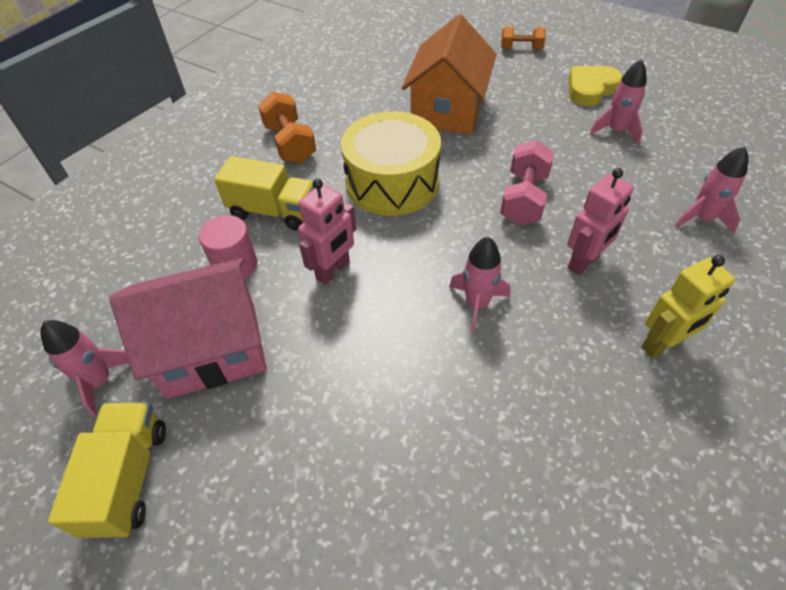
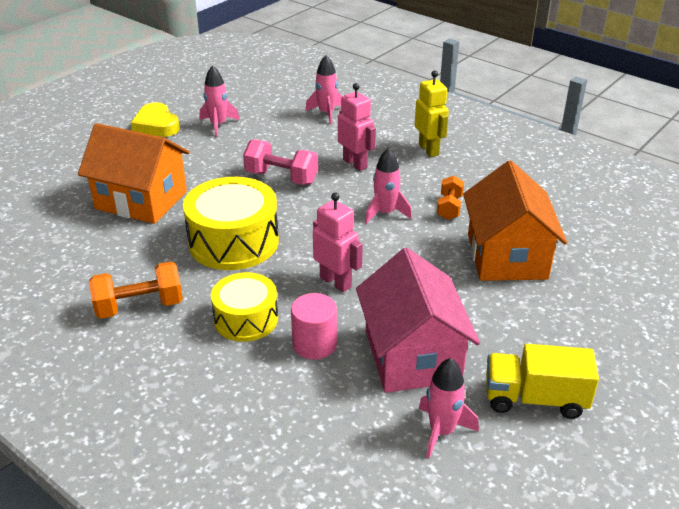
camera: 85 degrees left, 15 degrees down
(273, 211) = (246, 319): yellow truck -> yellow drum
(406, 454) = (507, 256): none -> orange house
(521, 48) = (66, 147): orange dumbbell -> orange dumbbell (449, 208)

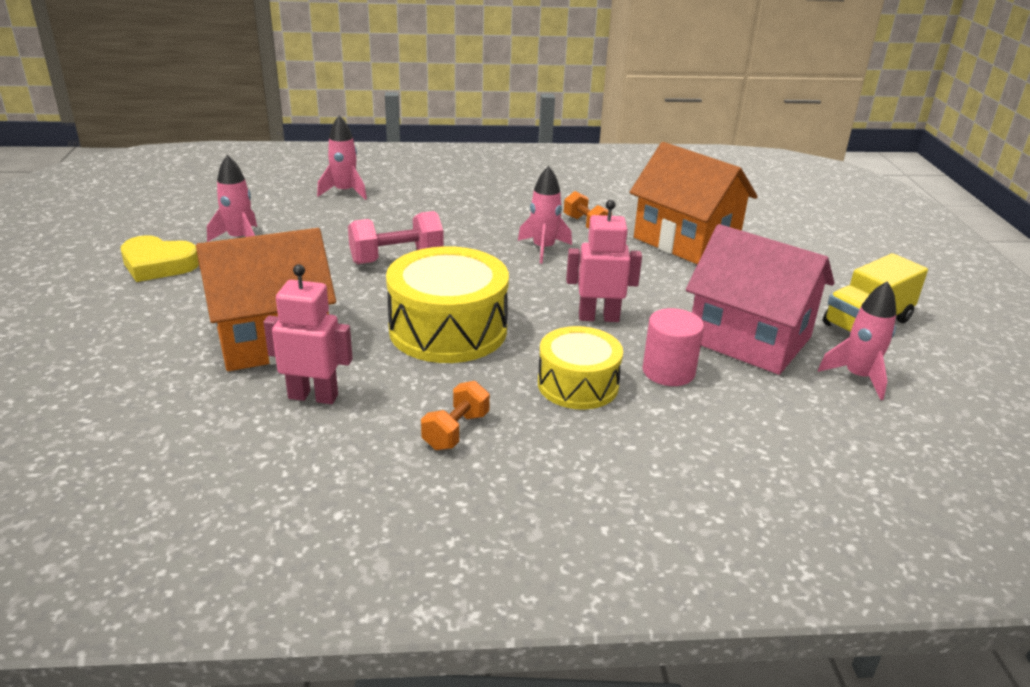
camera: 45 degrees left, 5 degrees down
(139, 306) = (456, 431): orange dumbbell -> orange dumbbell, size x0.65
(355, 163) = (447, 222): pink robot -> pink robot (313, 396)
(429, 150) = (493, 189): yellow robot -> none

